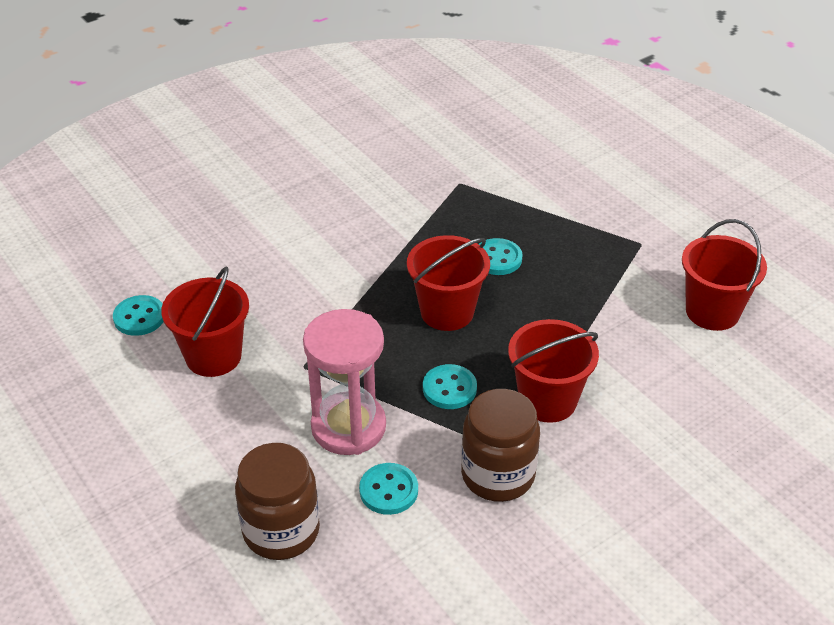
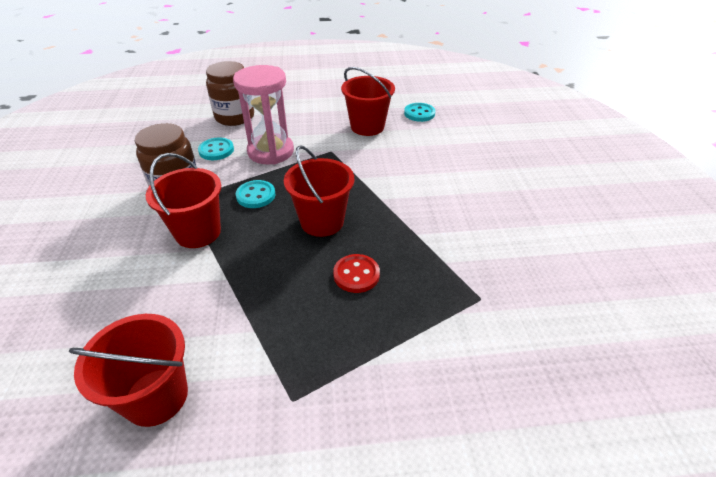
camera: 120 degrees right, 0 degrees up
(497, 258) = (356, 275): turquoise button -> red button

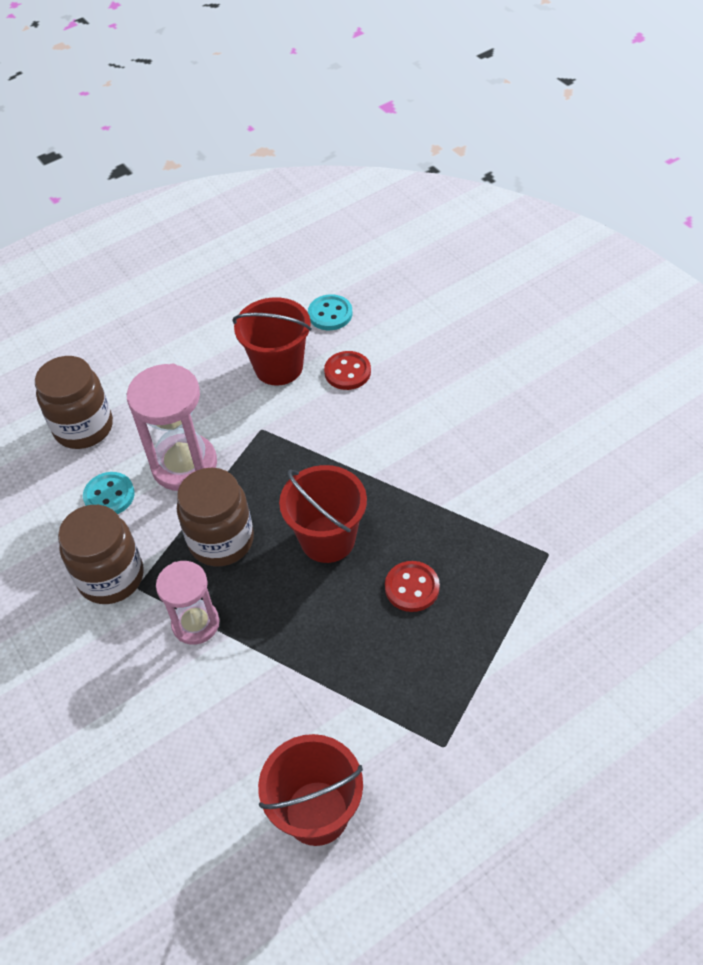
camera: 25 degrees left, 10 degrees up
(198, 232) = (195, 623): red bucket -> pink hourglass
(256, 195) = (221, 540): turquoise button -> brown jar
(408, 142) = (347, 372): none -> red button

